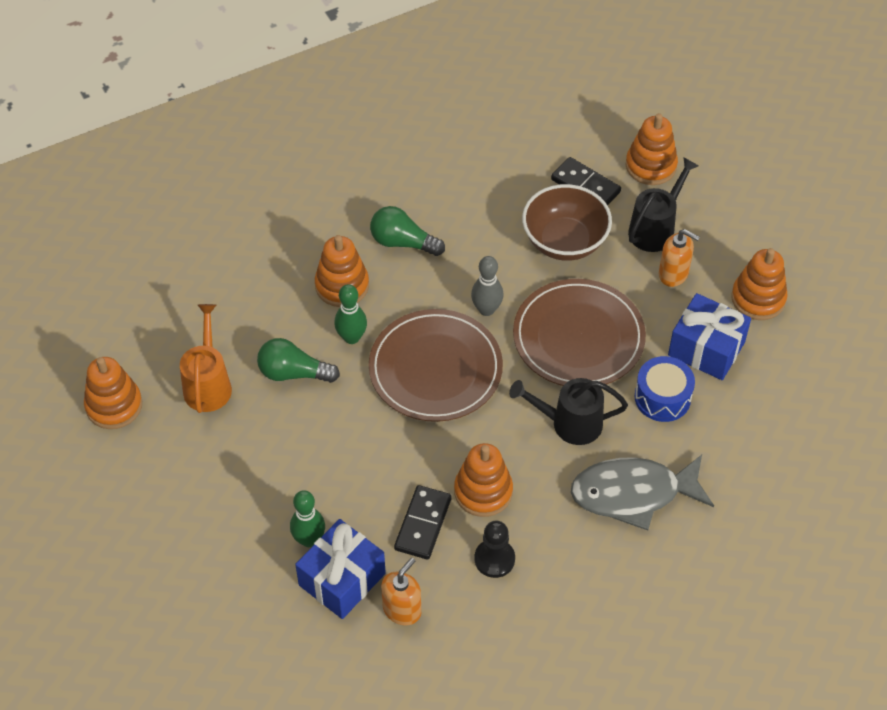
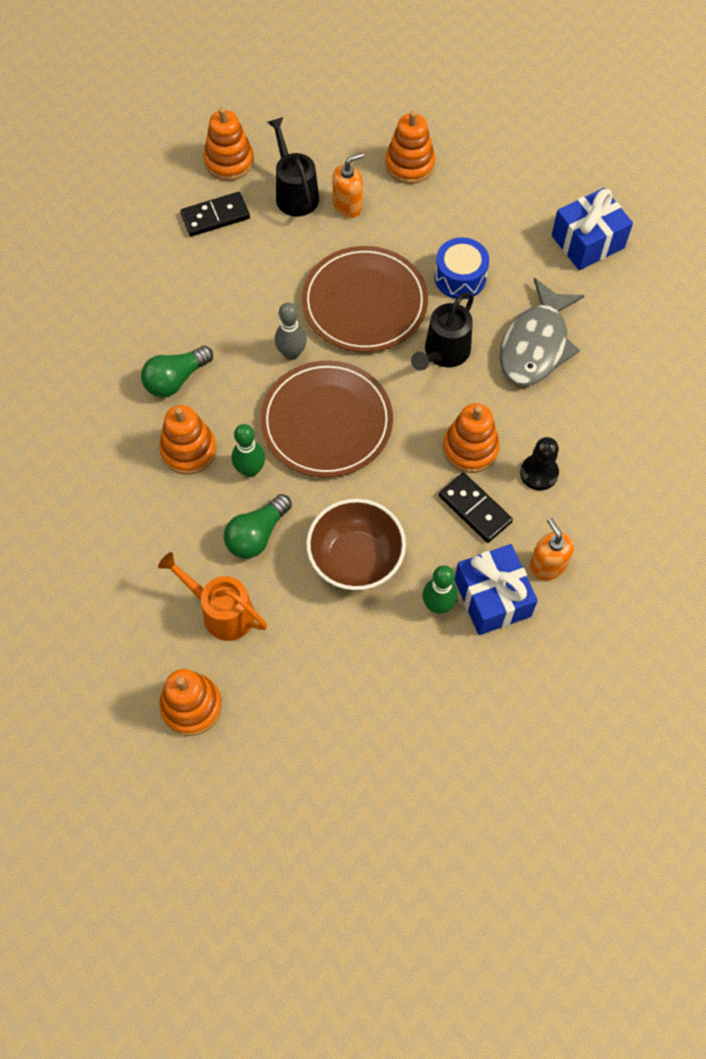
camera: 60 degrees left, 10 degrees up
(564, 242) = (262, 261): brown bowl -> brown bowl (356, 559)
(706, 349) = (433, 224): blue gift -> blue gift (587, 242)

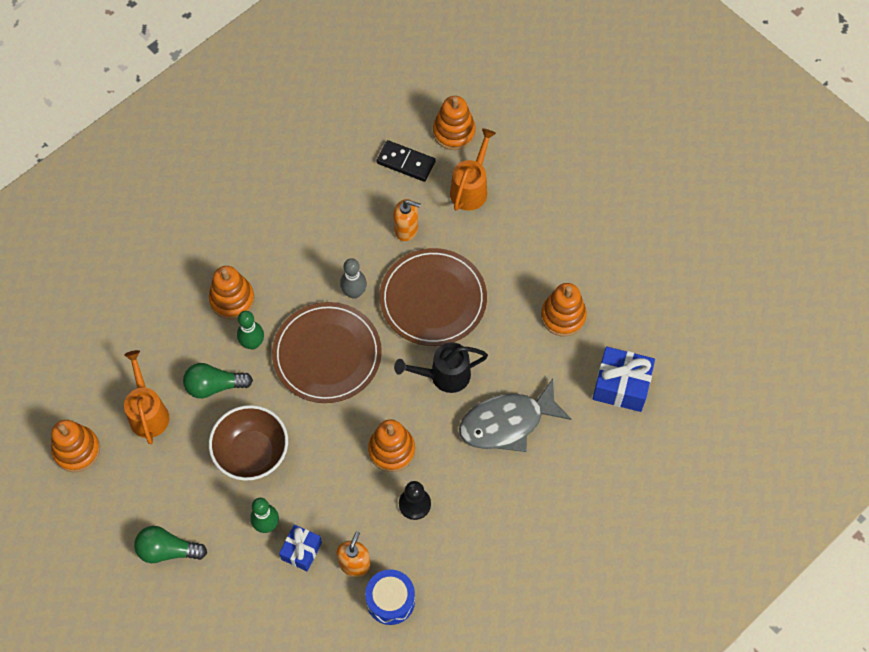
camera: 45 degrees right, 0 degrees up
(176, 379) = (271, 248): green light bulb -> green light bulb (167, 550)
(294, 193) = (471, 188): black watering can -> orange watering can
(348, 205) = (494, 225): orange soap dispenser -> orange soap dispenser (406, 229)
(409, 165) = (565, 231): orange stacking toy -> orange stacking toy (563, 316)
(460, 277) = (511, 336): blue drum -> blue drum (390, 600)
(474, 509) = (352, 489): black domino -> none
(492, 598) = (301, 551): blue gift -> blue gift, size x0.63

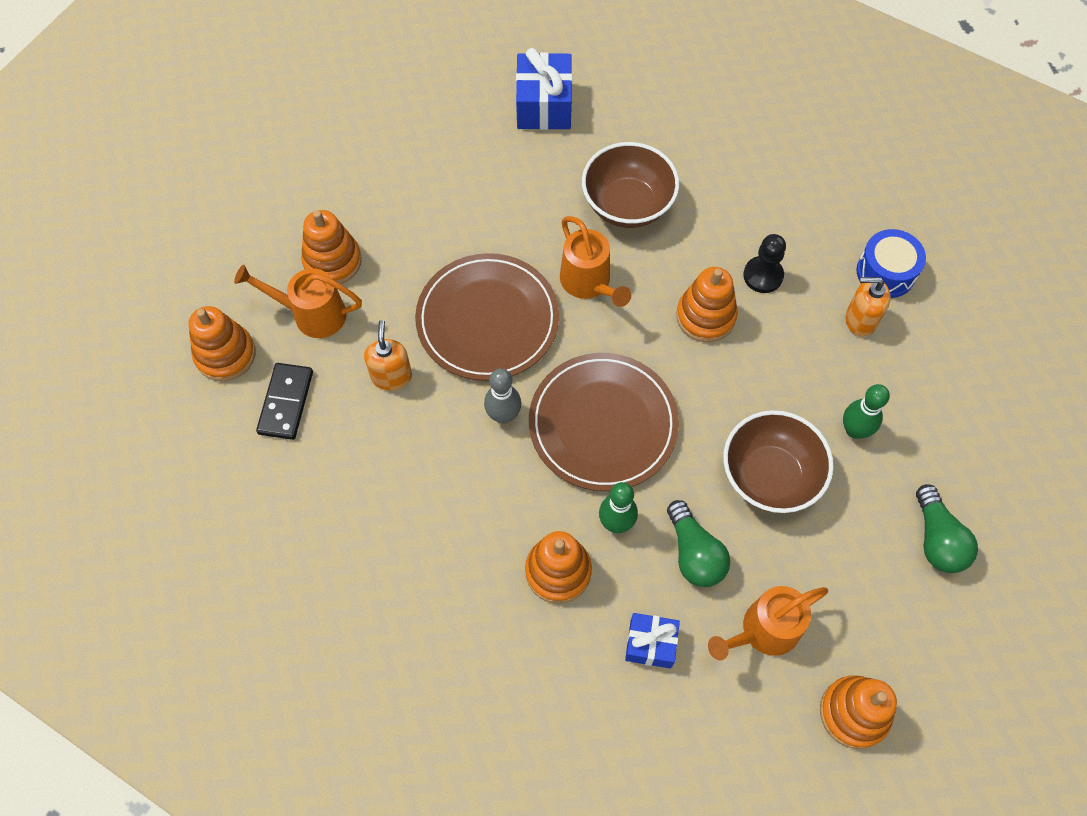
camera: 105 degrees left, 0 degrees up
(301, 551) = (869, 381): blue gift -> blue gift (650, 644)
(443, 376) = (589, 283): black watering can -> orange watering can
(507, 423) = (627, 205): grey fish -> brown bowl
(563, 316) = (471, 177): orange stacking toy -> orange stacking toy (332, 261)

